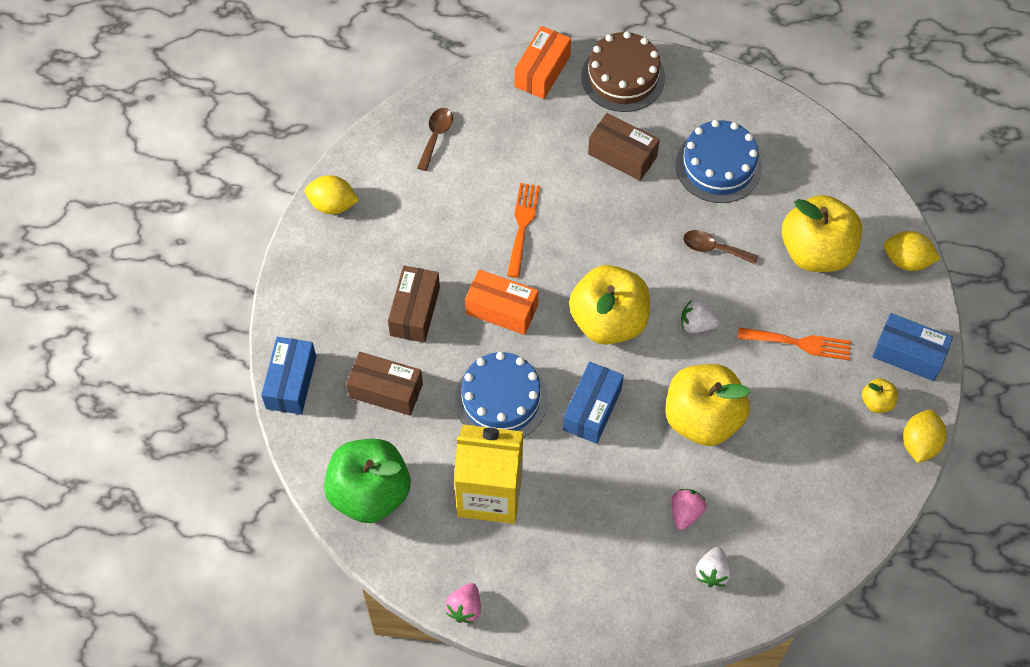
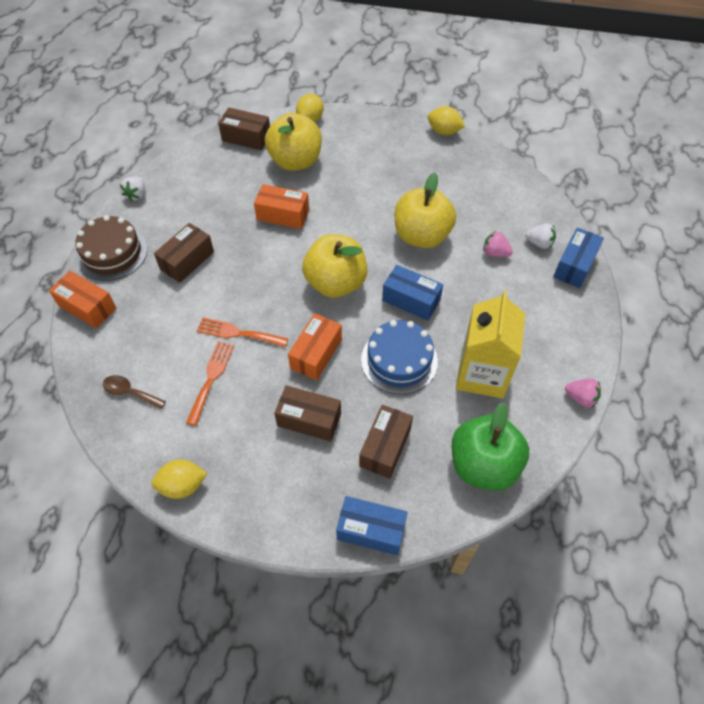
camera: 85 degrees left, 5 degrees down
(333, 205) = (182, 485): yellow lemon -> yellow lemon turned 60 degrees clockwise
(696, 324) = (345, 231): white strawberry -> white strawberry (136, 195)
(713, 248) = (283, 215): brown spoon -> orange box
(718, 166) = (212, 204): blue cake -> none
(800, 343) = (366, 178): orange fork -> orange fork (211, 378)
(851, 185) = (246, 138): none -> brown box
(877, 402) = (413, 147): yellow apple -> none
(908, 354) = (380, 128): blue box -> blue box (574, 265)

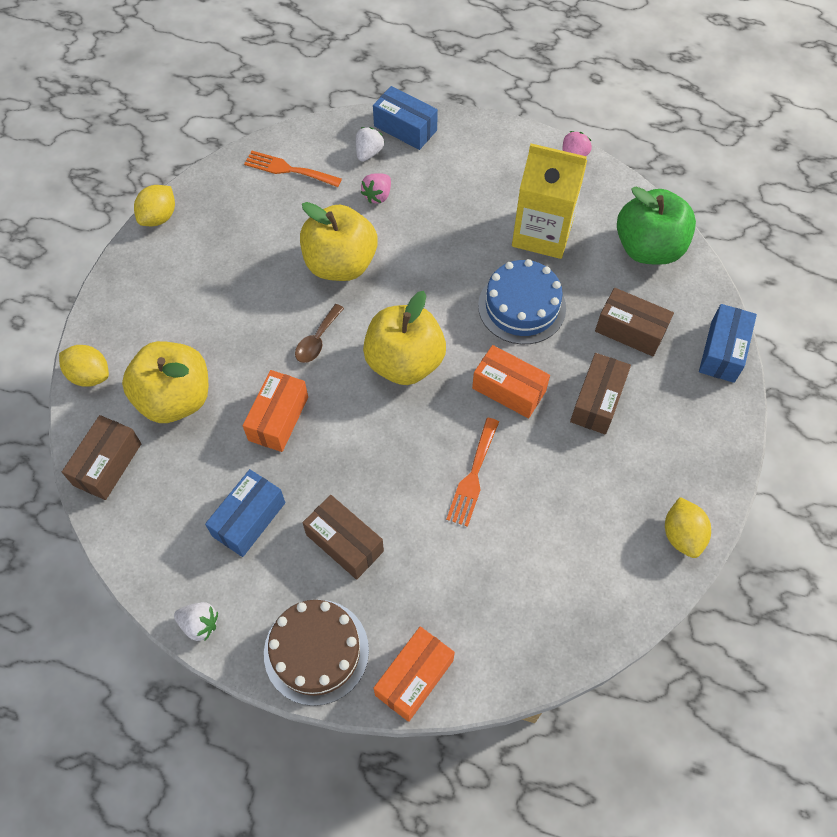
camera: 85 degrees left, 5 degrees up
(130, 392) = (557, 605): brown spoon -> brown spoon (317, 340)
(211, 378) = (539, 507): orange fork -> orange fork (288, 169)
(411, 300) = (438, 286): blue box -> blue box (249, 519)

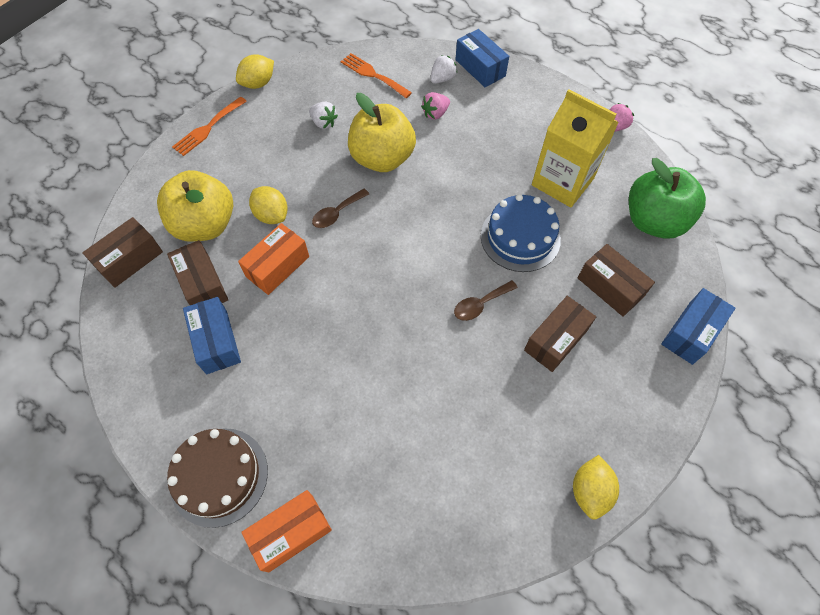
camera: 20 degrees right, 0 degrees up
(90, 375) = (150, 187): yellow lemon -> yellow lemon (272, 215)
(200, 624) = (137, 416): white strawberry -> white strawberry (324, 123)
(249, 519) = (216, 341): blue box -> blue box turned 75 degrees counterclockwise
(344, 543) = (284, 389): brown box -> brown box (202, 284)
(404, 362) = (400, 253): yellow apple -> none
(473, 476) = (418, 369): orange fork -> orange fork (207, 128)
(509, 389) = (480, 304): orange box -> brown spoon

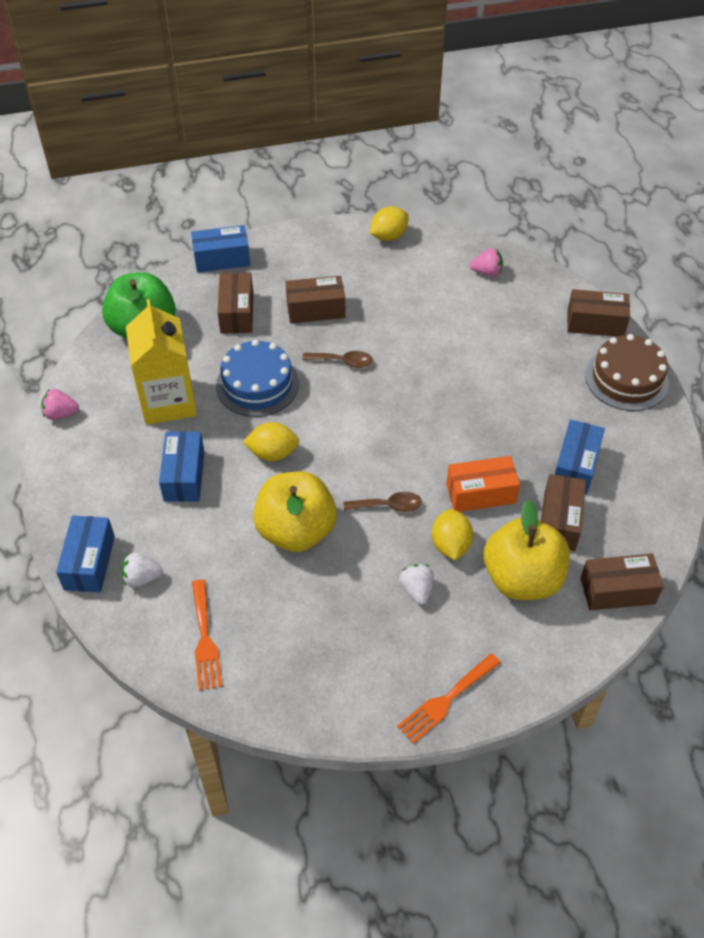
camera: 140 degrees left, 10 degrees down
(207, 128) = (446, 700): orange fork -> orange fork turned 150 degrees clockwise
(258, 83) = (341, 726): yellow lemon -> yellow lemon (272, 453)
(291, 533) = (595, 323): orange box -> brown box
(324, 123) = (315, 614): white strawberry -> white strawberry (416, 590)
(435, 113) = (195, 542): pink strawberry -> pink strawberry (487, 272)
(489, 143) = (184, 476): none -> blue box

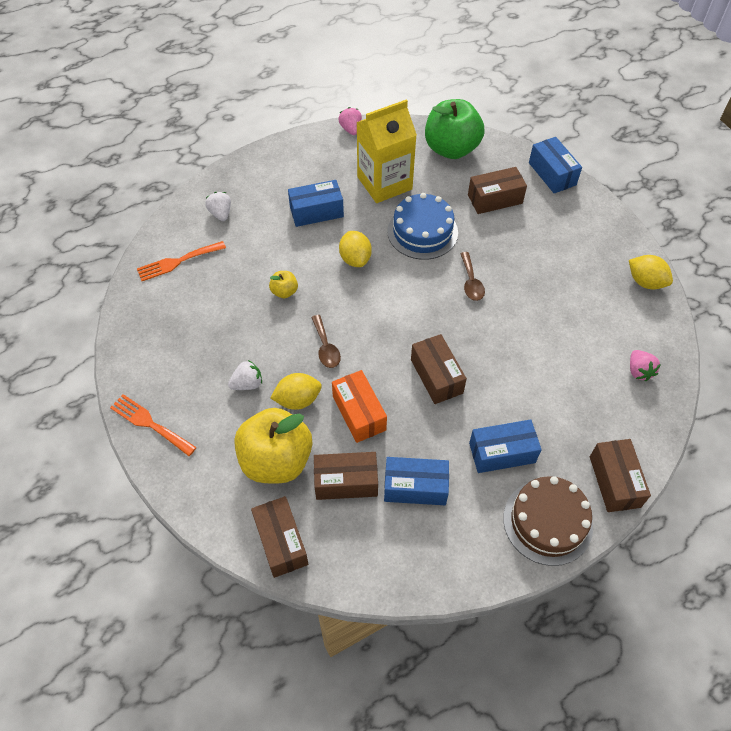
camera: 75 degrees right, 5 degrees up
(89, 562) = (227, 183): blue box -> blue box (502, 453)
(296, 531) = (284, 291): yellow apple -> yellow apple, size x0.43
(315, 309) = (523, 249): brown box -> brown box (436, 376)

